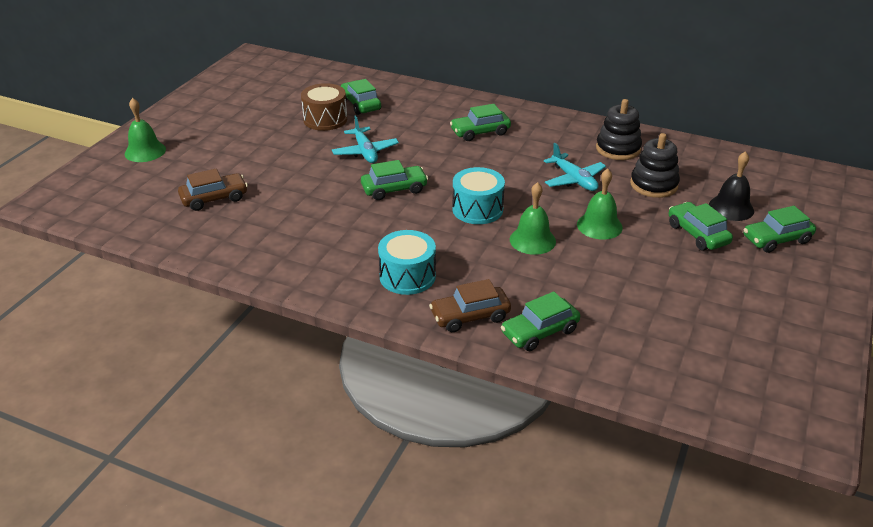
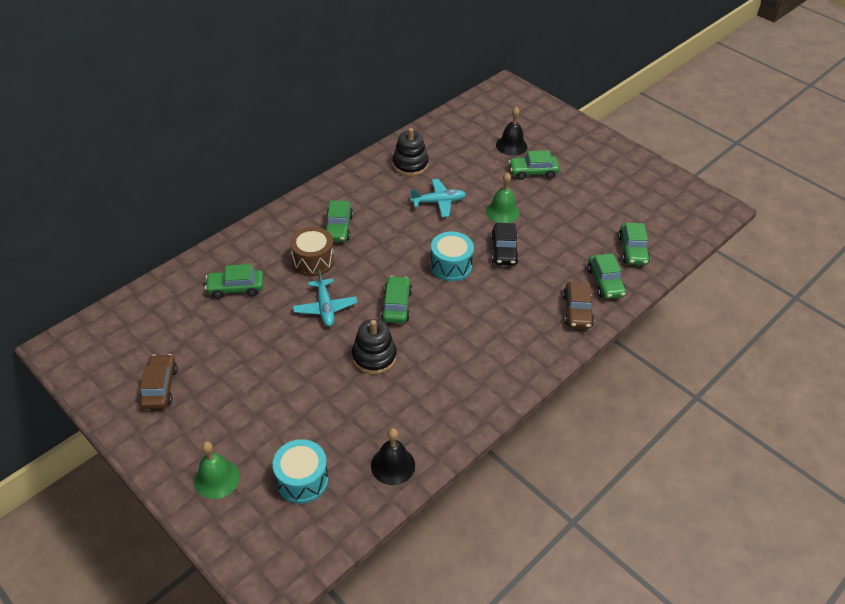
camera: 70 degrees left, 10 degrees up
(185, 234) = (393, 465): none -> black bell
(214, 198) = (343, 433): brown car -> brown car (160, 387)
(325, 119) = (248, 320): brown drum -> brown drum (313, 261)
(365, 152) = (325, 308): turquoise plane -> turquoise plane turned 75 degrees clockwise
(407, 276) = (518, 331): turquoise drum -> turquoise drum (302, 480)
(532, 240) = (504, 250): green bell -> black car
(653, 185) = (466, 167): black stacking toy -> black stacking toy (374, 357)
(776, 239) = (553, 143): green car -> green car (632, 250)

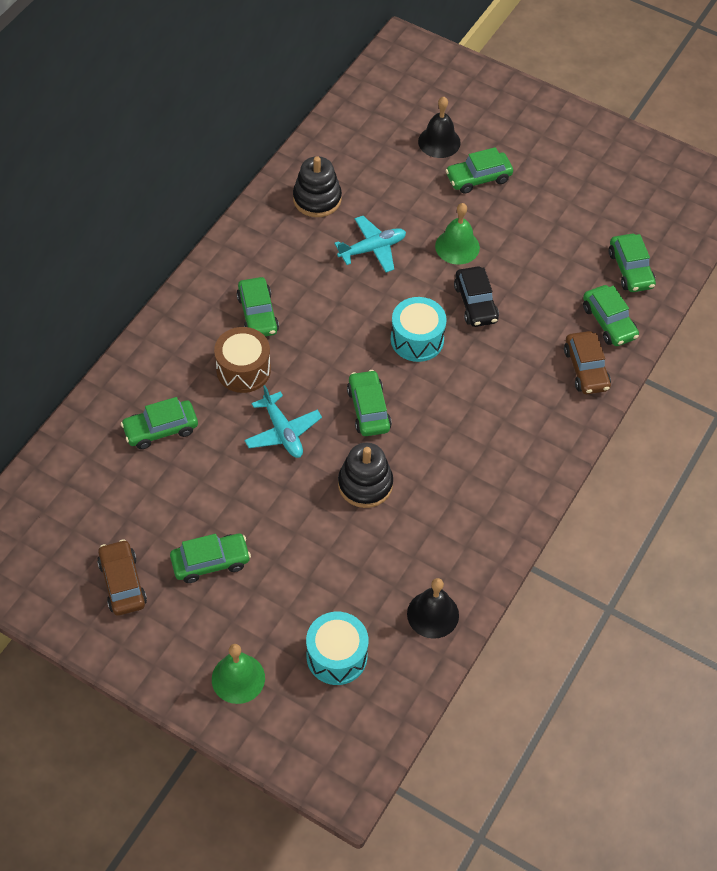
camera: 15 degrees left, 10 degrees up
(232, 387) = (210, 562): none -> green car

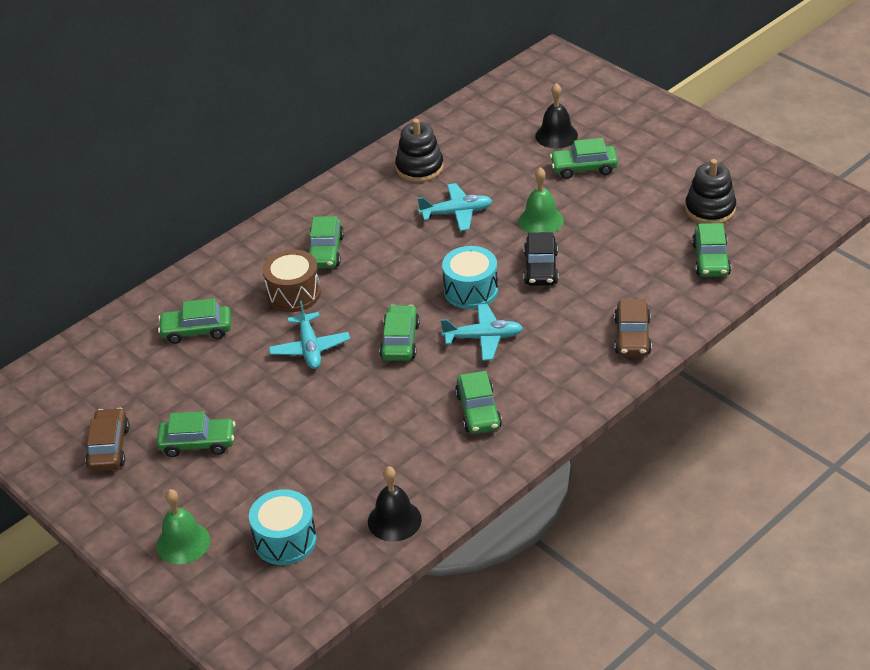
camera: 20 degrees right, 15 degrees down
(365, 484) = (372, 402): black stacking toy -> black stacking toy (710, 209)
(447, 393) = (483, 338): none -> turquoise plane
(609, 322) = (671, 300): green car -> green car (478, 411)

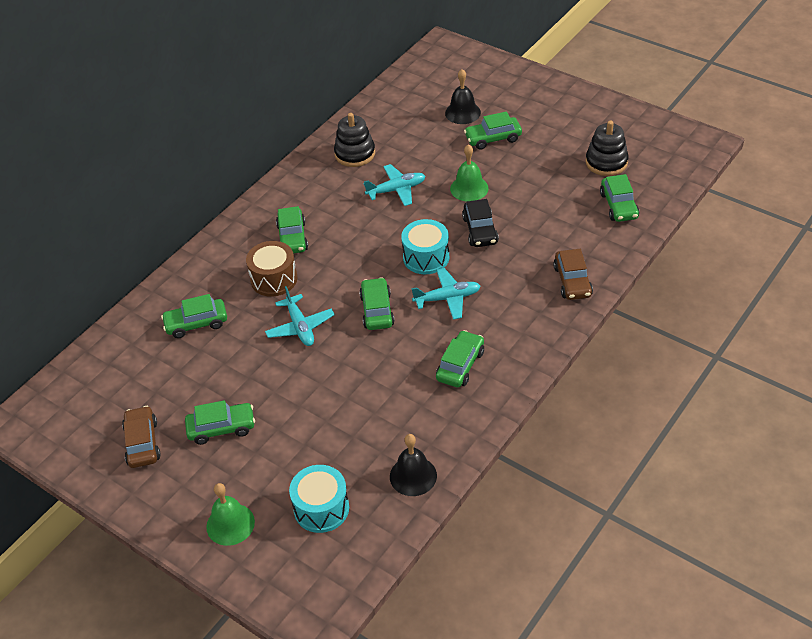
camera: 10 degrees left, 5 degrees up
(478, 411) = (460, 365): green car -> green car turned 135 degrees counterclockwise

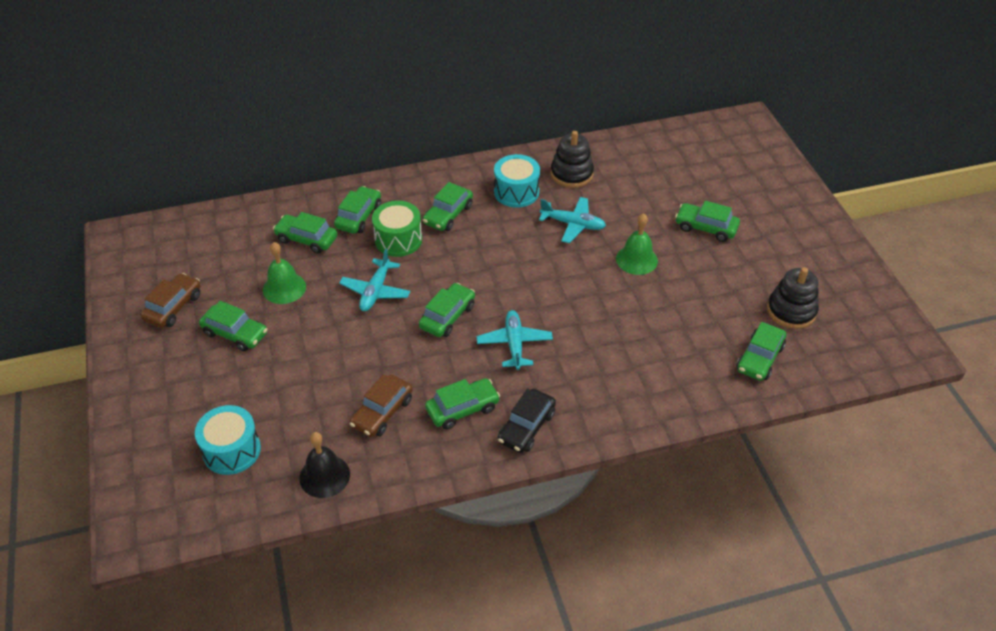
camera: 35 degrees right, 0 degrees up
(220, 281) = (358, 216): none -> green car
(230, 524) = (160, 414): green bell -> green bell (284, 288)
(274, 279) = (398, 240): brown drum -> green drum
(426, 257) = (535, 297): turquoise drum -> turquoise drum (516, 192)
(447, 298) = (514, 344): turquoise plane -> turquoise plane turned 120 degrees counterclockwise
(462, 112) = (703, 190): black bell -> none
(480, 230) = (606, 302): black car -> black car (526, 427)
(572, 281) = (639, 400): brown car -> brown car (382, 412)

